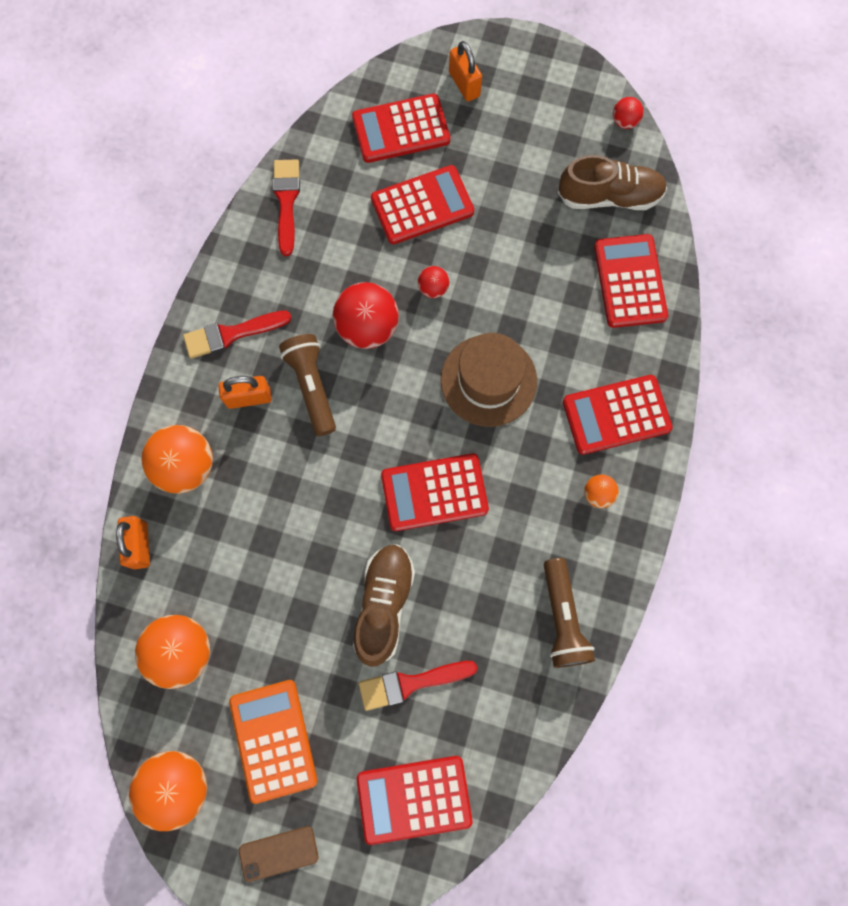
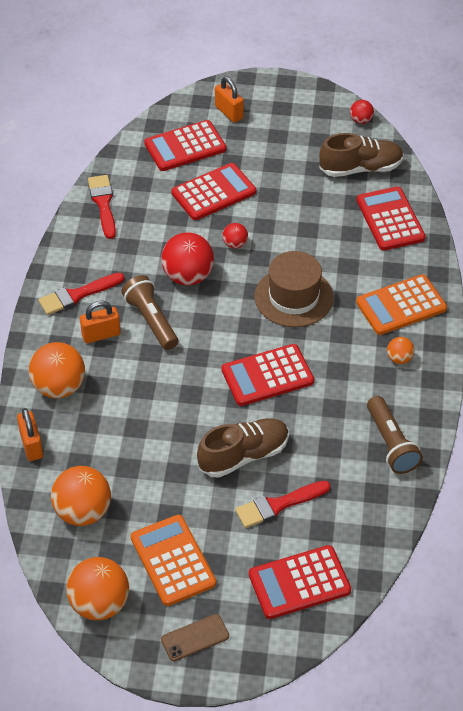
camera: 10 degrees left, 25 degrees down
(384, 604) = (244, 455): brown shoe -> brown shoe turned 60 degrees clockwise
(616, 415) = (401, 306): red calculator -> orange calculator

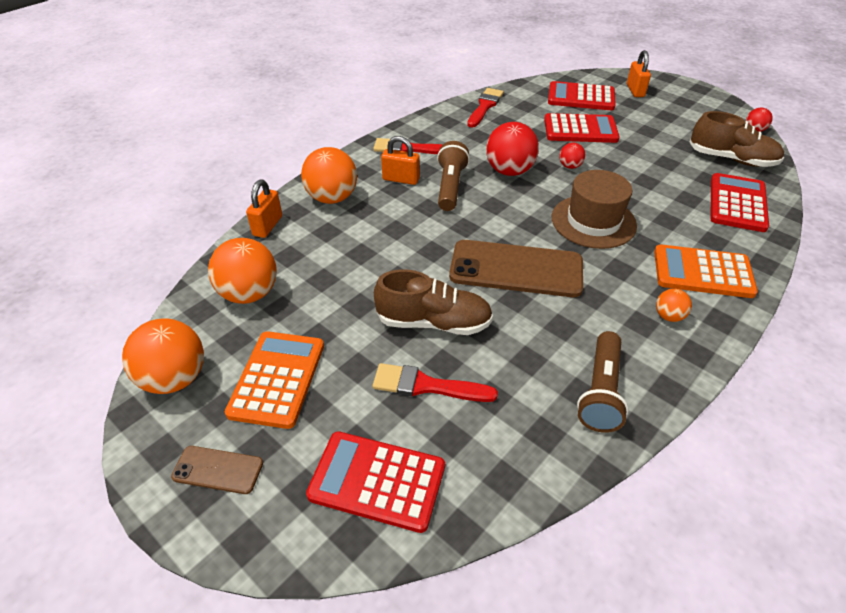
camera: 35 degrees right, 5 degrees down
(267, 376) = (516, 269): red calculator -> brown phone

